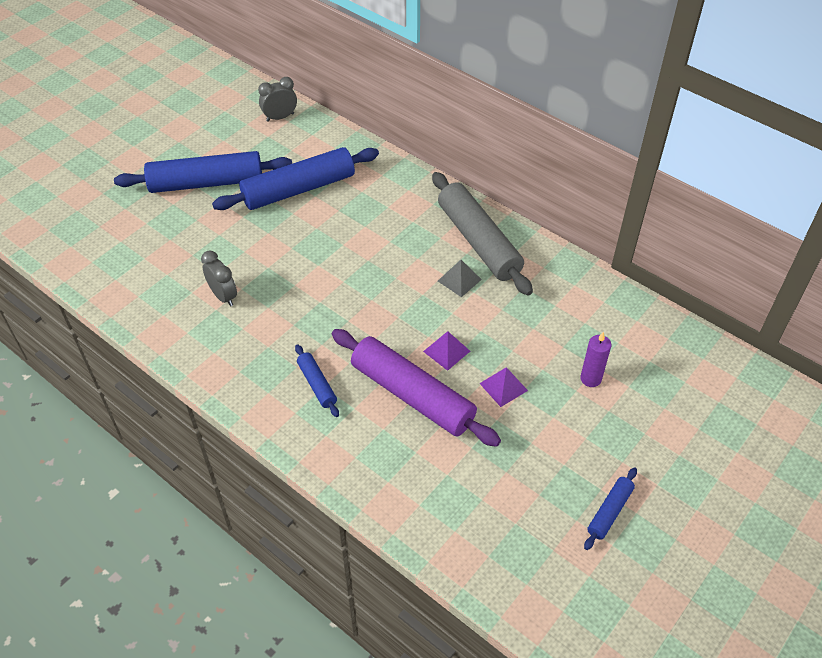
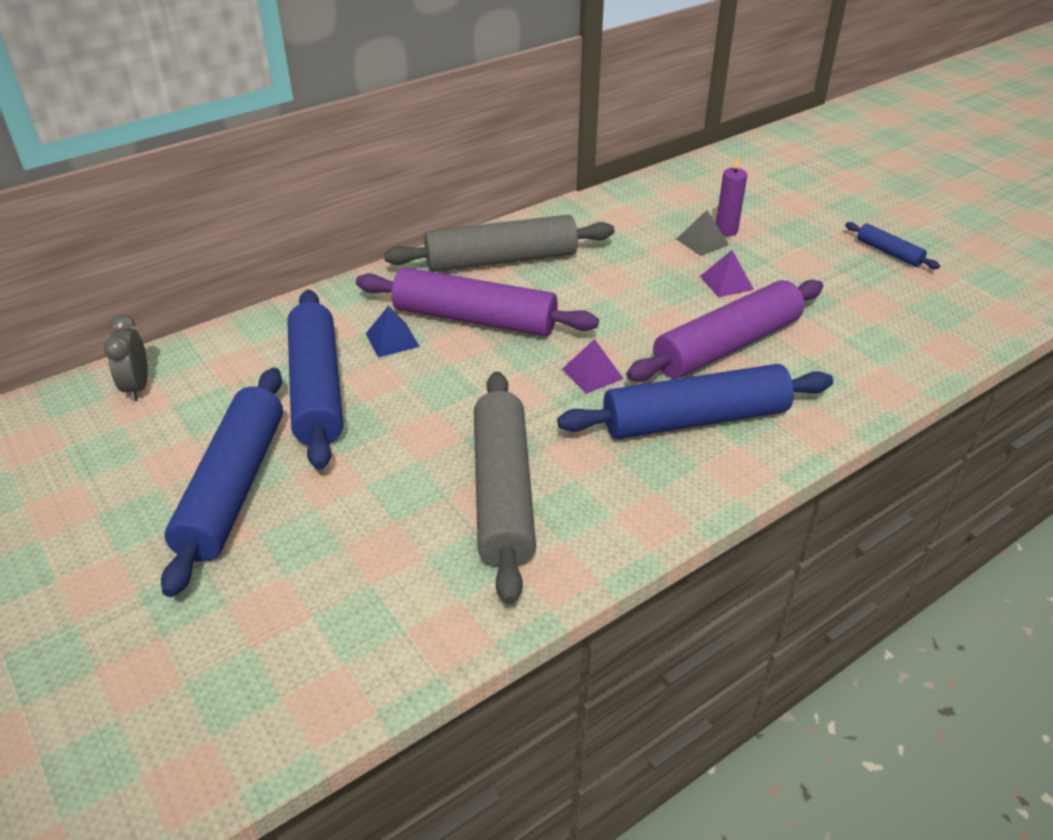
camera: 75 degrees left, 10 degrees down
(223, 296) = (502, 493): grey clock -> grey rolling pin
(317, 384) = (695, 419): blue rolling pin -> blue rolling pin, size x2.14
(359, 209) = (392, 340): none -> blue pyramid
(396, 244) = (474, 319): none -> purple rolling pin
(446, 351) = (666, 311): purple pyramid -> purple pyramid (592, 373)
(459, 280) = (558, 284): grey pyramid -> grey pyramid (702, 242)

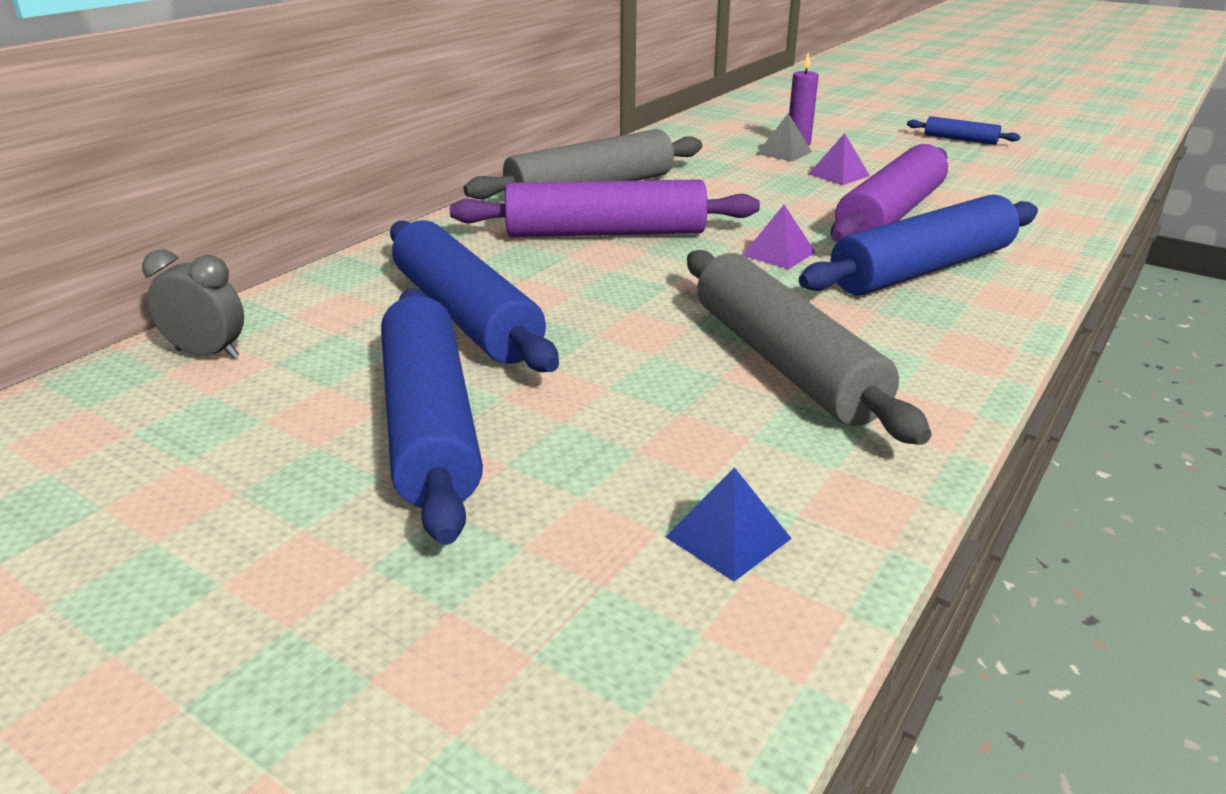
camera: 20 degrees left, 10 degrees down
(137, 387) = (207, 354): grey clock -> grey clock turned 135 degrees clockwise
(392, 340) = (523, 262): blue pyramid -> blue pyramid (728, 537)

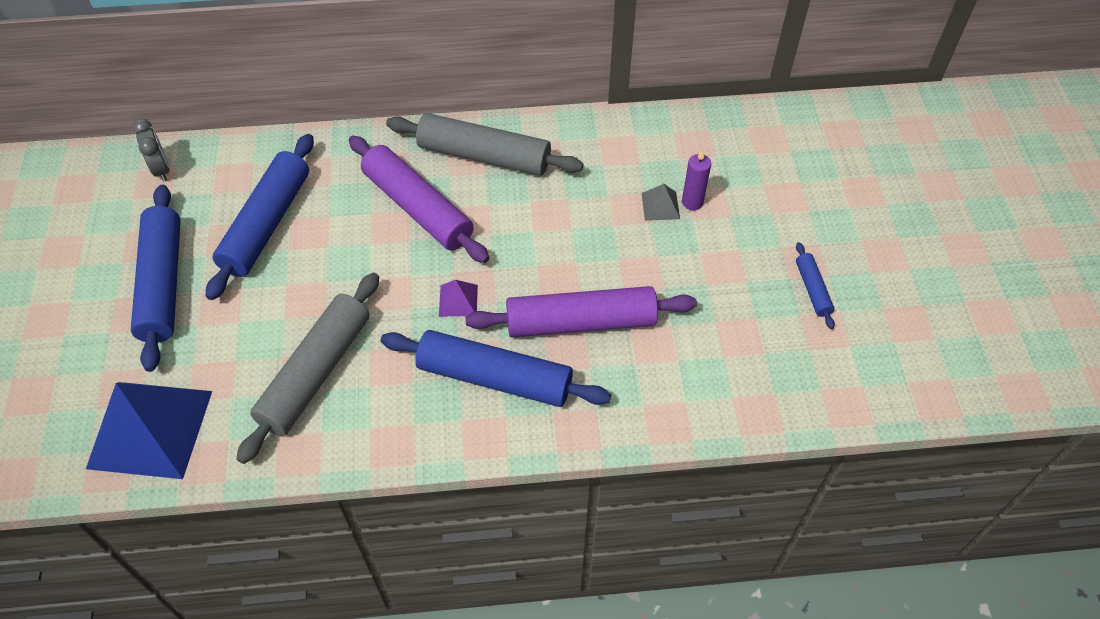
camera: 50 degrees right, 25 degrees up
(429, 423) = (162, 283): blue rolling pin -> blue rolling pin turned 45 degrees counterclockwise
(728, 537) = (150, 429): blue pyramid -> blue pyramid, size x2.40
(839, 175) = (639, 259): purple pyramid -> none

